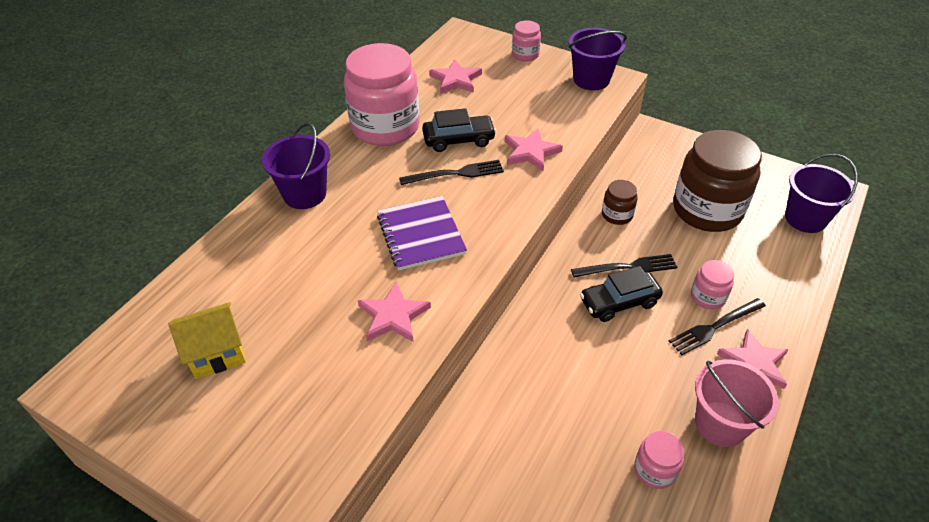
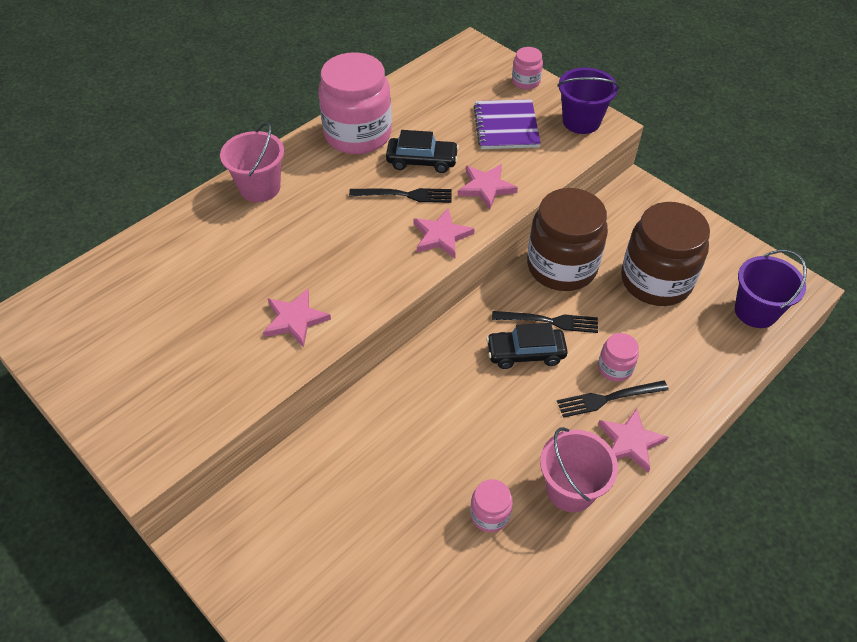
camera: 15 degrees right, 5 degrees up
(216, 354) = (136, 319): yellow house -> none
(305, 194) = (260, 188): purple bucket -> pink bucket
(421, 235) = (349, 249): purple notebook -> purple notebook (506, 126)
(456, 80) = (445, 97): pink star -> pink star (441, 236)
(617, 215) = (561, 266): brown jar -> brown jar, size x2.21

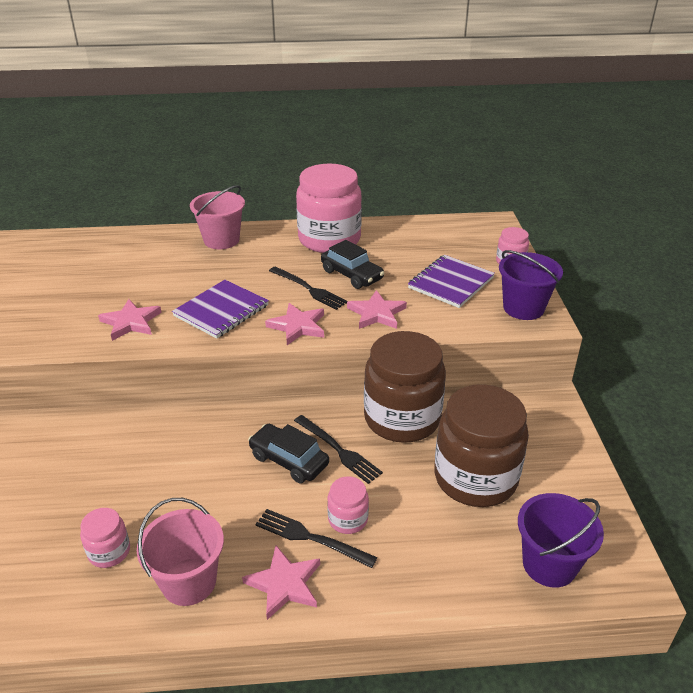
camera: 40 degrees right, 15 degrees down
(360, 259) = (221, 311): none -> purple notebook

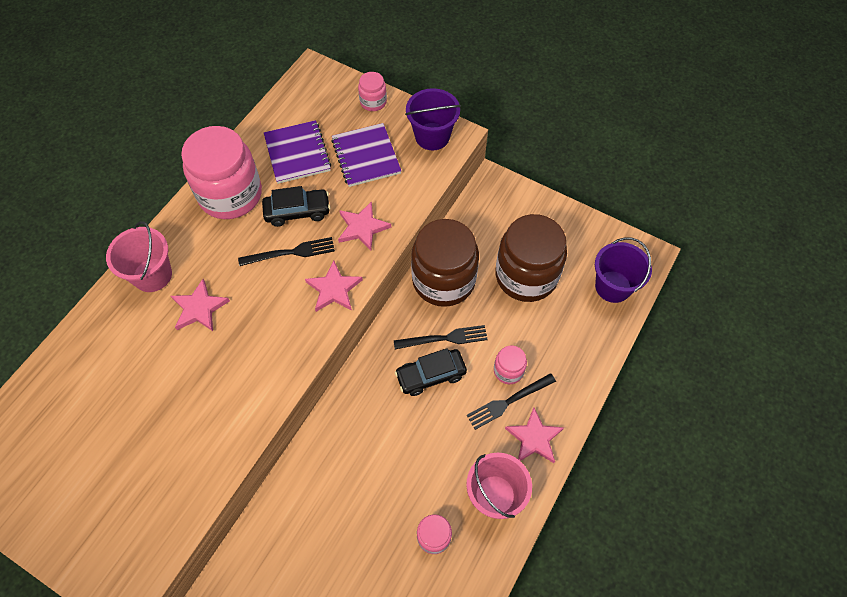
camera: 55 degrees left, 25 degrees up
(131, 322) = (223, 409): pink star -> pink star (199, 308)
(221, 311) = (266, 331): purple notebook -> purple notebook (297, 153)

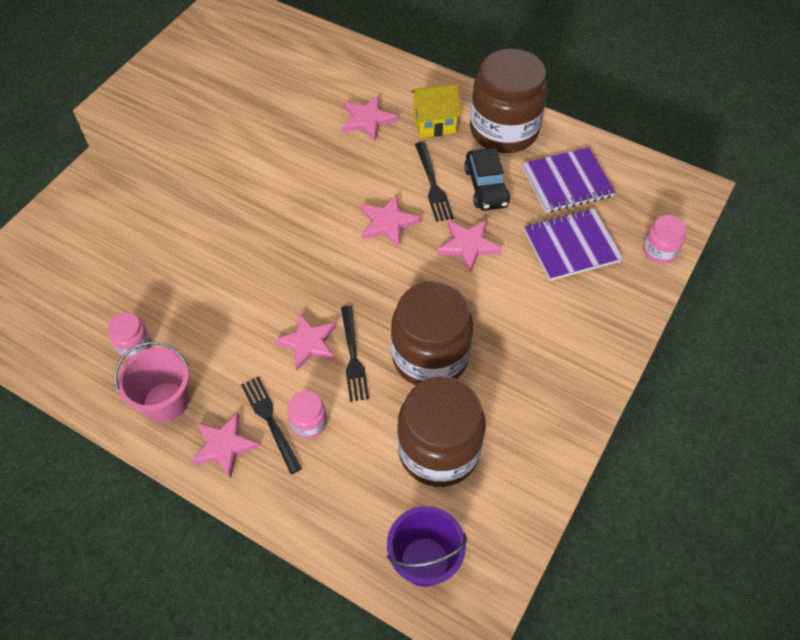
camera: 90 degrees right, 5 degrees down
(152, 275) = (404, 84): pink bucket -> none
(213, 250) = (434, 124): none -> yellow house
(230, 195) = (504, 130): pink jar -> brown jar
(431, 375) = (308, 343): black car -> pink star
(432, 136) = (613, 315): purple bucket -> none

